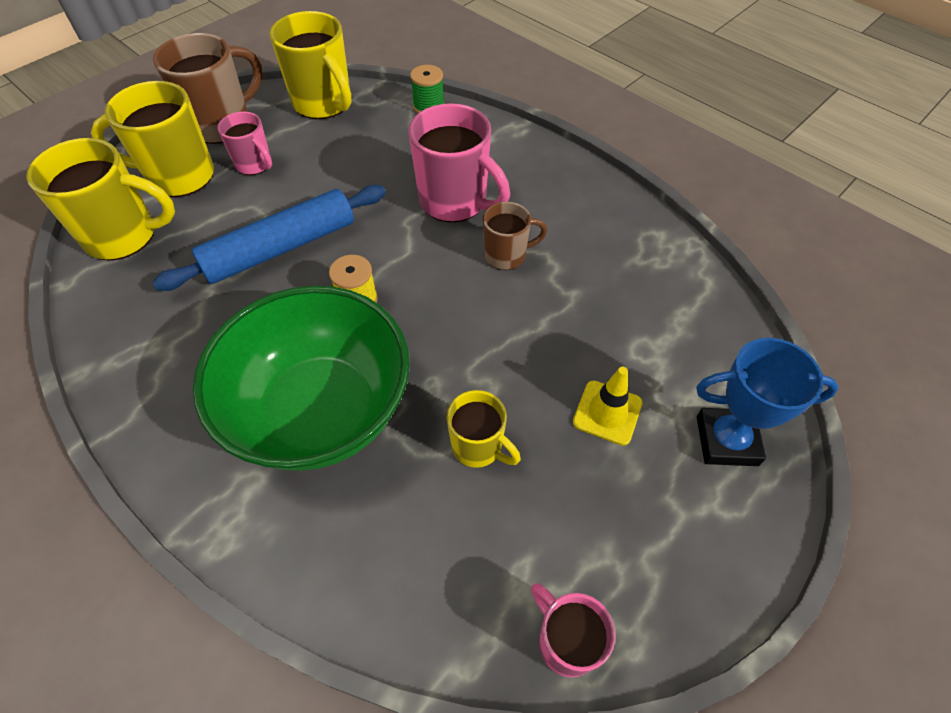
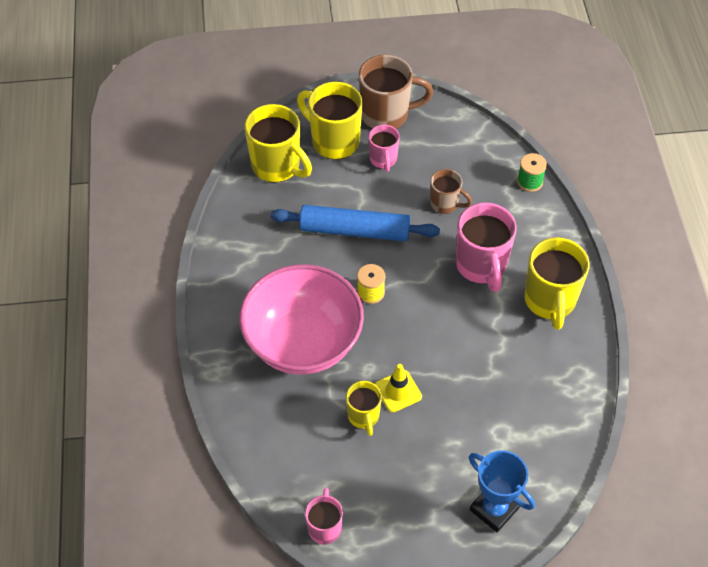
camera: 40 degrees right, 0 degrees up
(321, 411) = (303, 342): green bowl -> pink bowl
(323, 104) = (462, 136): yellow mug -> yellow mug (550, 301)
(506, 255) = (479, 322): brown mug -> brown mug (445, 204)
(607, 412) = (446, 449): yellow traffic cone -> yellow traffic cone (398, 391)

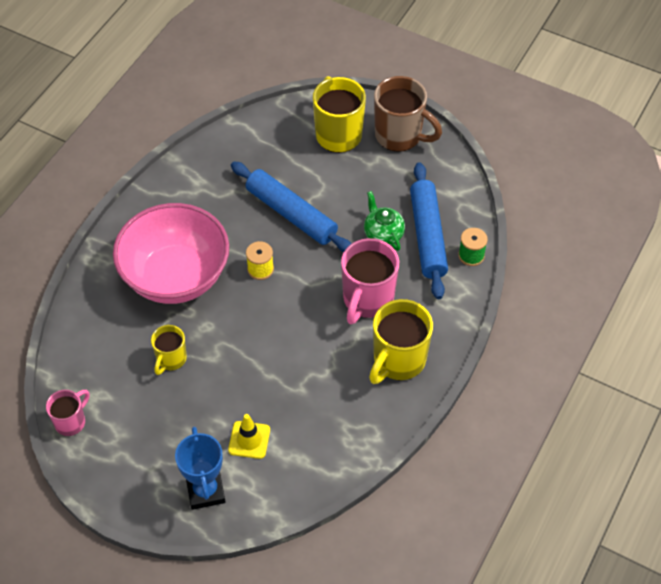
camera: 35 degrees right, 0 degrees up
(277, 166) = (276, 130): yellow mug -> none
(383, 160) = (364, 170): pink mug -> none
(398, 391) = (213, 357): yellow traffic cone -> yellow traffic cone (249, 440)
(445, 204) = (383, 234): brown mug -> green teapot
(482, 185) = (427, 236): none -> blue rolling pin

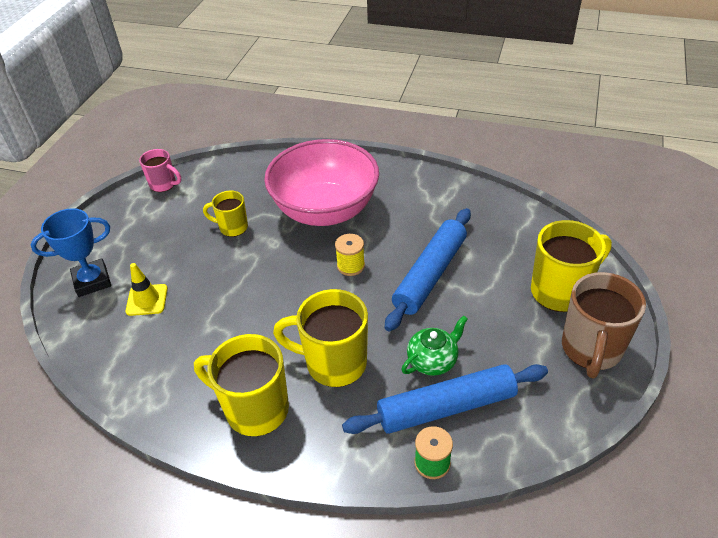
camera: 80 degrees right, 10 degrees down
(367, 300) = (333, 363): pink mug -> yellow mug

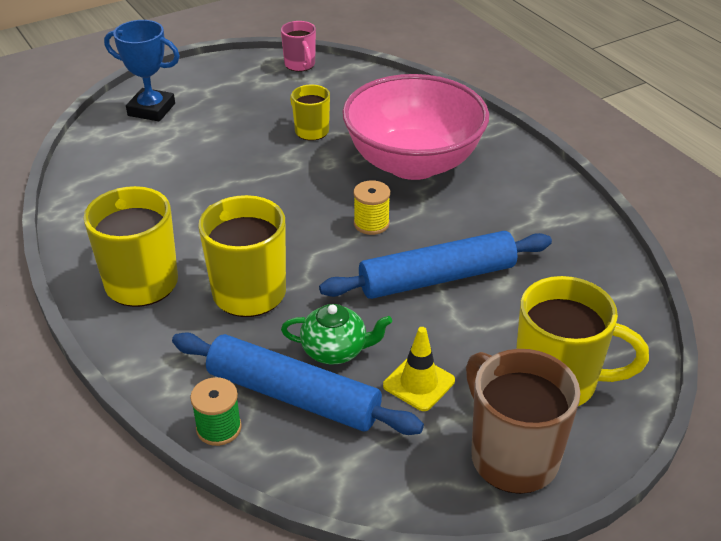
camera: 40 degrees right, 5 degrees down
(147, 300) = (171, 147): yellow traffic cone -> yellow traffic cone (419, 383)
(591, 350) = (511, 456): brown mug -> brown mug turned 90 degrees clockwise

